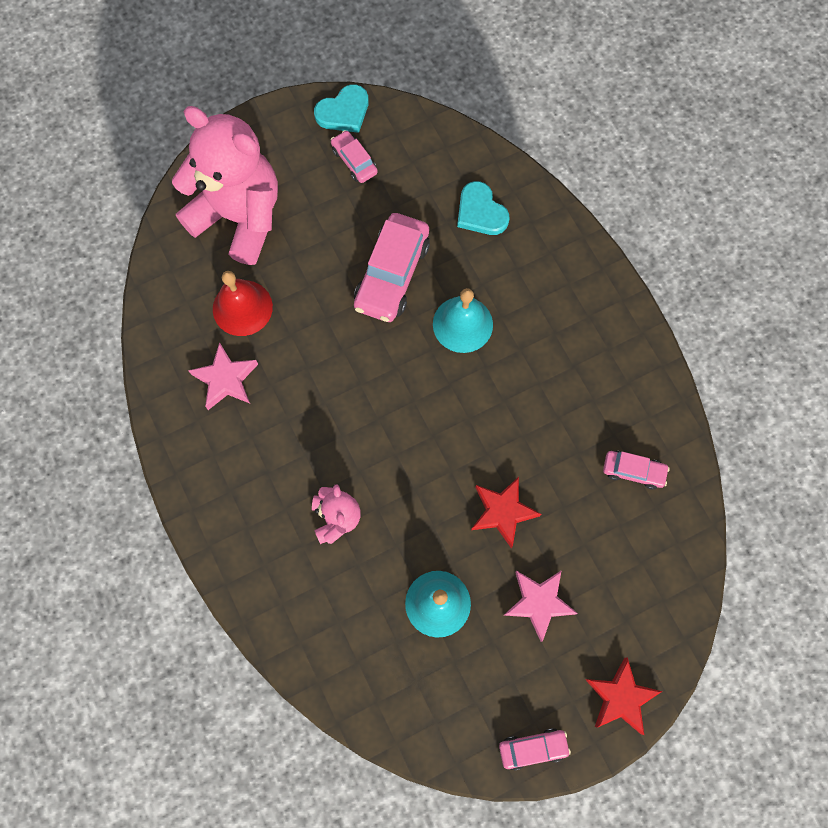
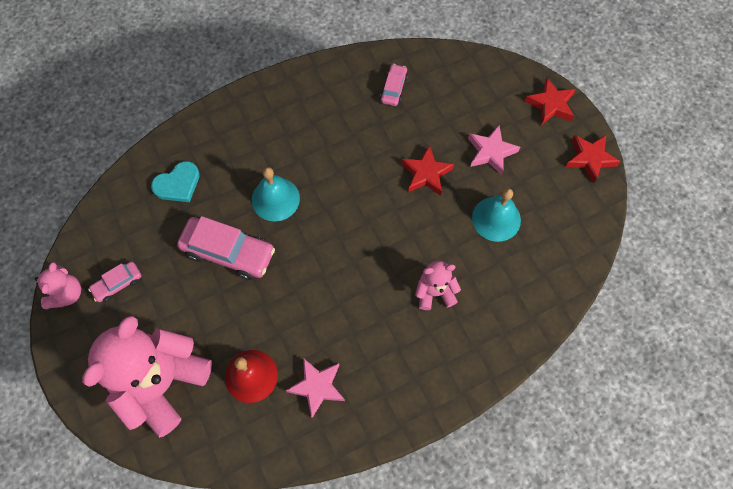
camera: 90 degrees left, 5 degrees down
(344, 112) = (66, 294): turquoise heart -> pink teddy bear
(533, 748) = (590, 159): pink car -> red star

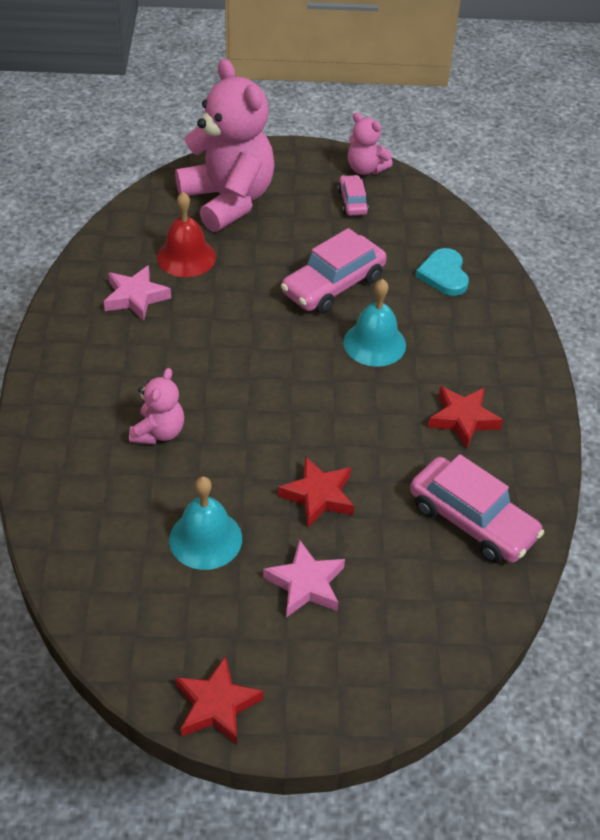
camera: 115 degrees right, 20 degrees down
(393, 88) = (472, 520): pink car -> pink car, size x1.88
(550, 105) = (338, 706): red star -> red star (463, 419)

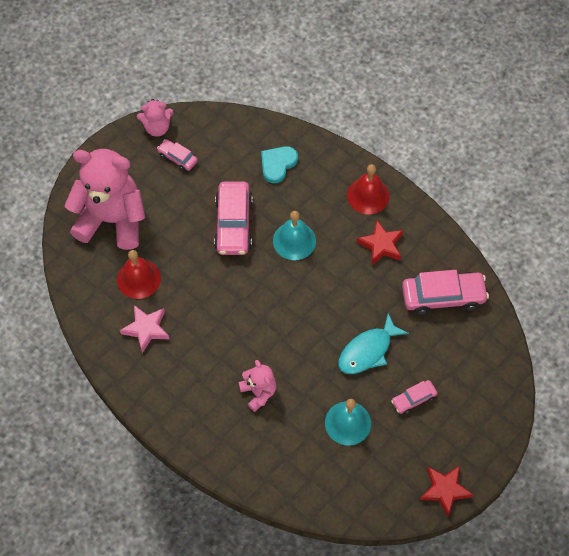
camera: 45 degrees left, 15 degrees up
(306, 584) = (413, 399): pink star -> pink car
(318, 496) = (368, 351): red star -> turquoise fish
(444, 274) = (277, 164): turquoise heart -> turquoise heart turned 90 degrees clockwise
(506, 368) = (368, 195): none -> red bell

